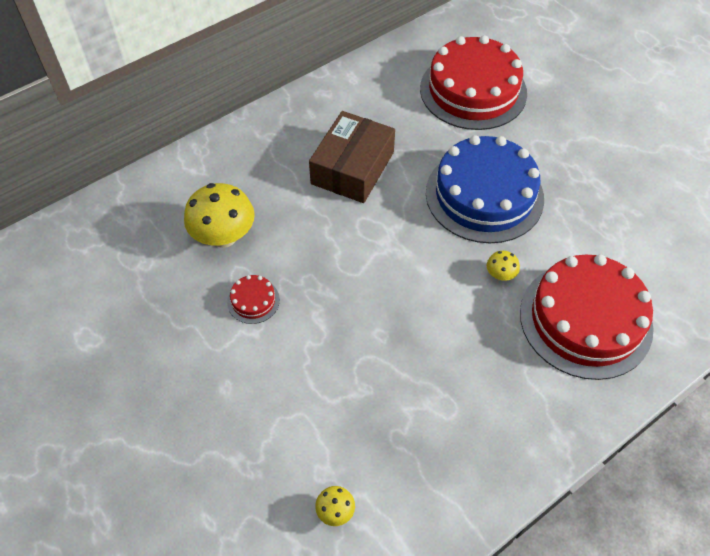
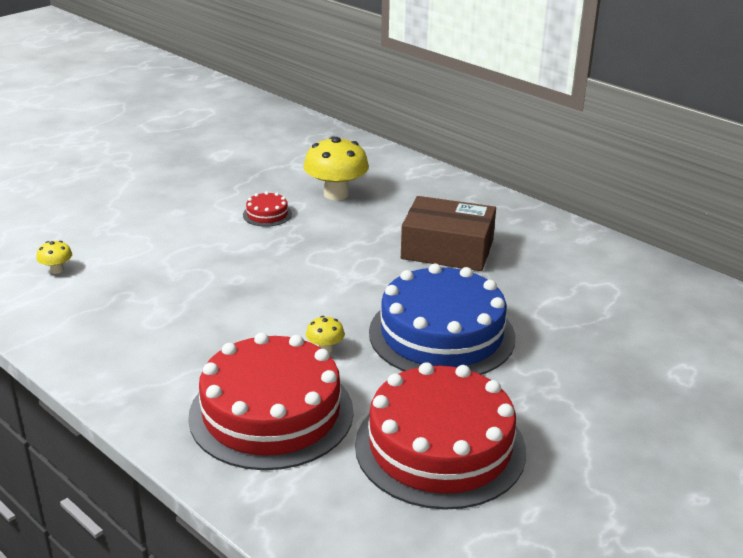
camera: 80 degrees right, 25 degrees down
(473, 90) = (616, 320): red cake -> red cake (440, 447)

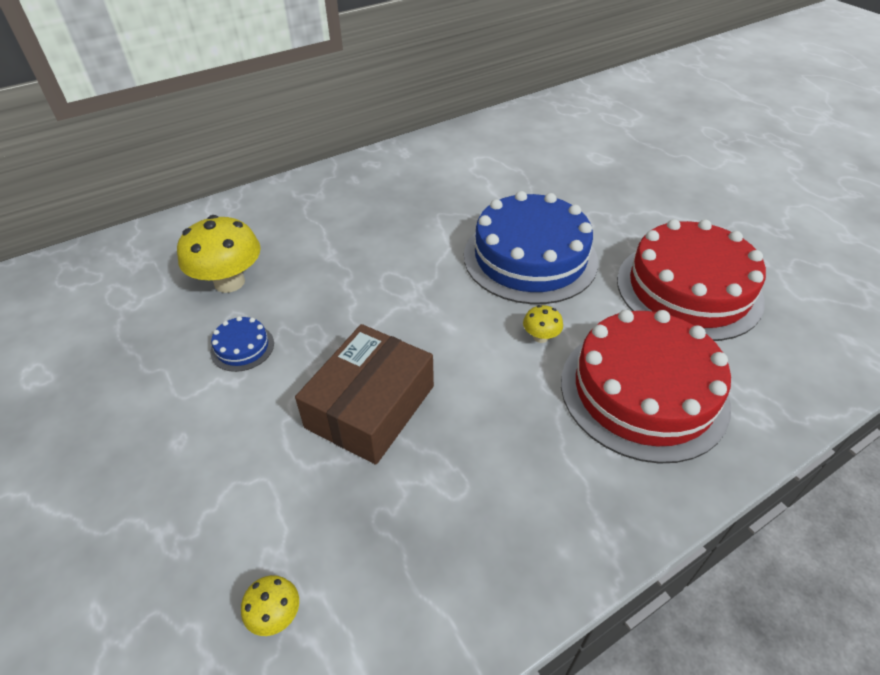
camera: 75 degrees left, 15 degrees up
(267, 214) = (242, 347): red cake -> blue cake
(447, 249) = (388, 227): brown box -> brown box (370, 406)

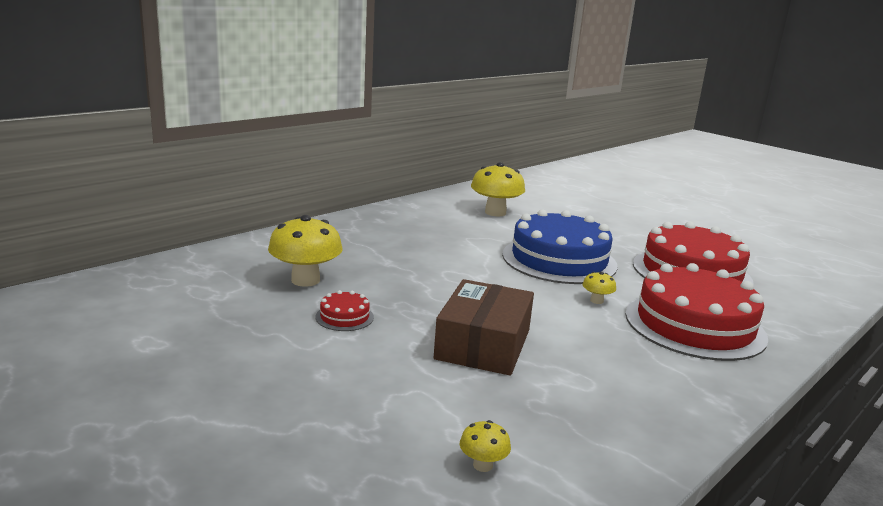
camera: 15 degrees left, 25 degrees down
(242, 347) = (344, 317): blue cake -> red cake
(493, 167) = (495, 212): none -> yellow mushroom

